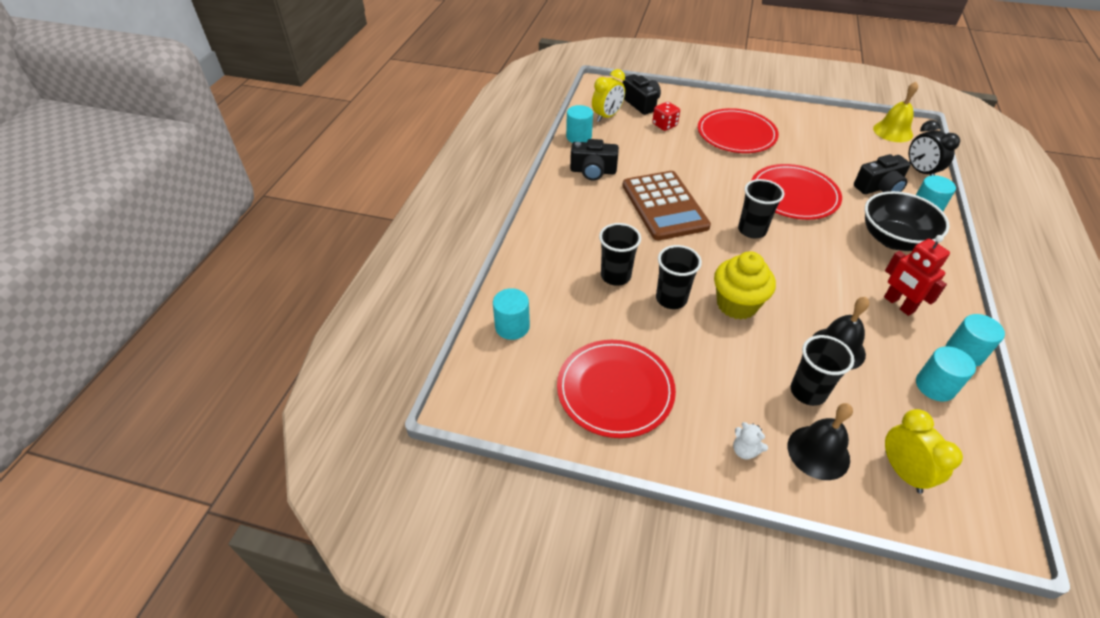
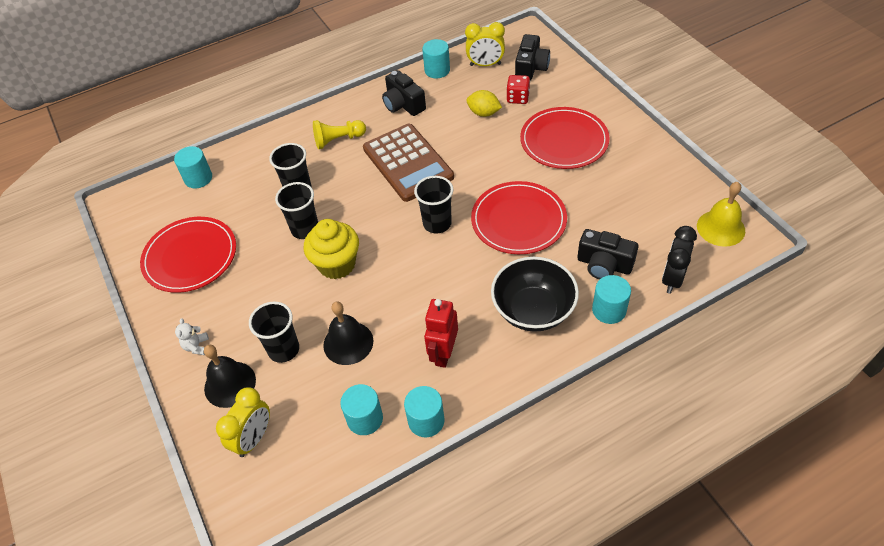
camera: 50 degrees right, 5 degrees up
(585, 223) = (338, 140): none -> yellow pawn
(659, 146) = (483, 113): none -> yellow lemon
(664, 206) = (407, 163): brown calculator -> brown calculator turned 60 degrees counterclockwise

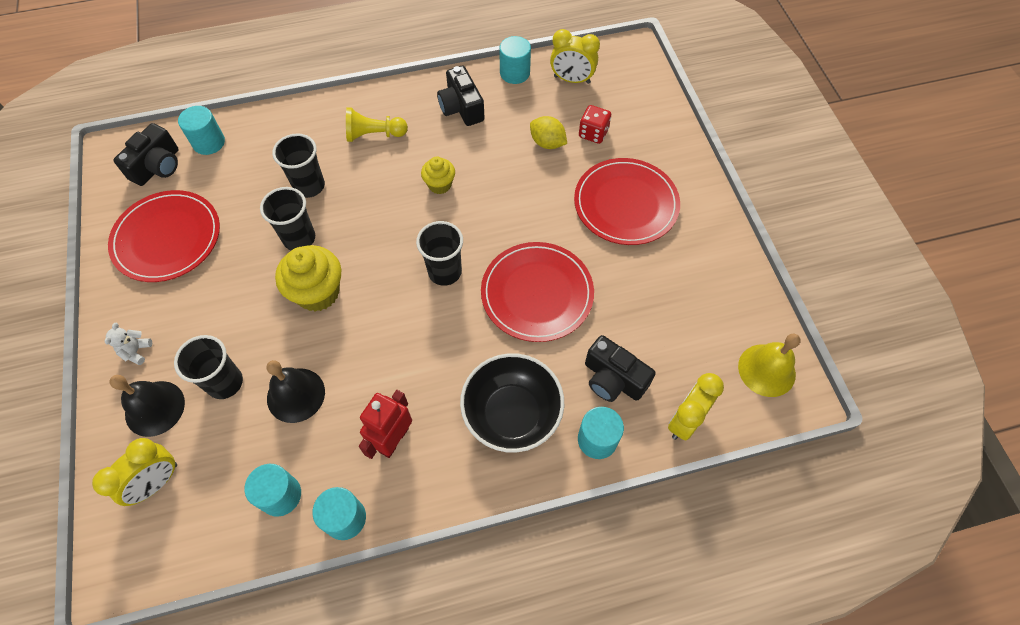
camera: 10 degrees right, 10 degrees up
(407, 163) = (439, 185): brown calculator -> yellow cupcake
(531, 68) = (622, 97): black camera -> black camera (158, 166)
(672, 279) = (685, 420): black clock -> yellow clock

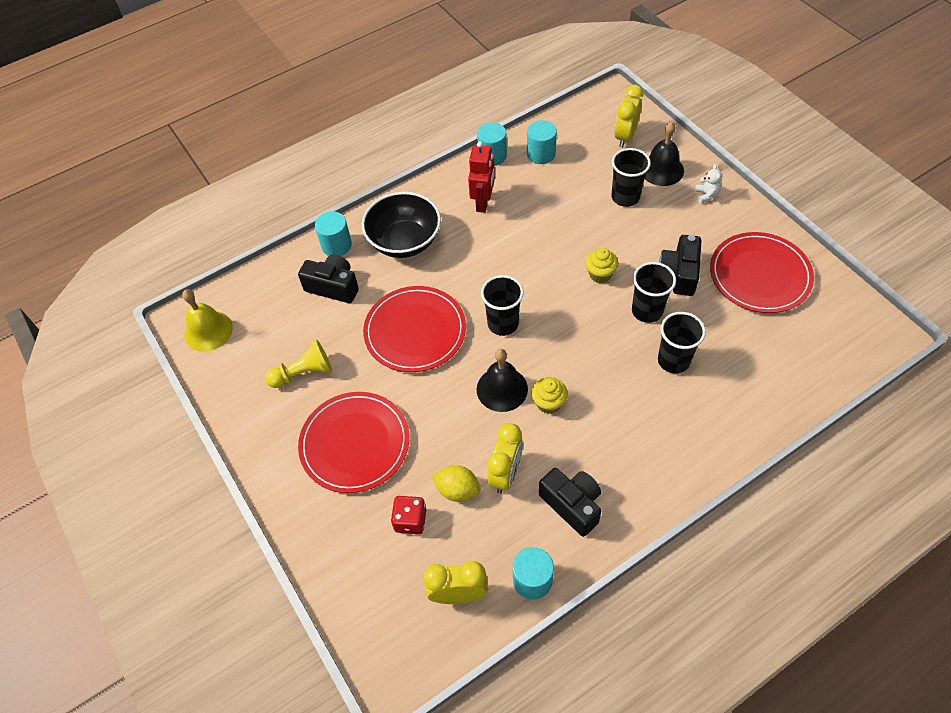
camera: 165 degrees right, 5 degrees down
(158, 166) = (830, 332): black camera -> black camera (679, 274)
(209, 142) = (806, 372): turquoise cylinder -> none
(296, 395) = (569, 206): black bell -> black bell (502, 389)
(318, 292) = (600, 274): yellow cupcake -> yellow cupcake, size x0.58
(374, 134) = (647, 437): yellow pawn -> yellow pawn (303, 373)
(685, 420) = (272, 276): yellow clock -> yellow clock (506, 474)

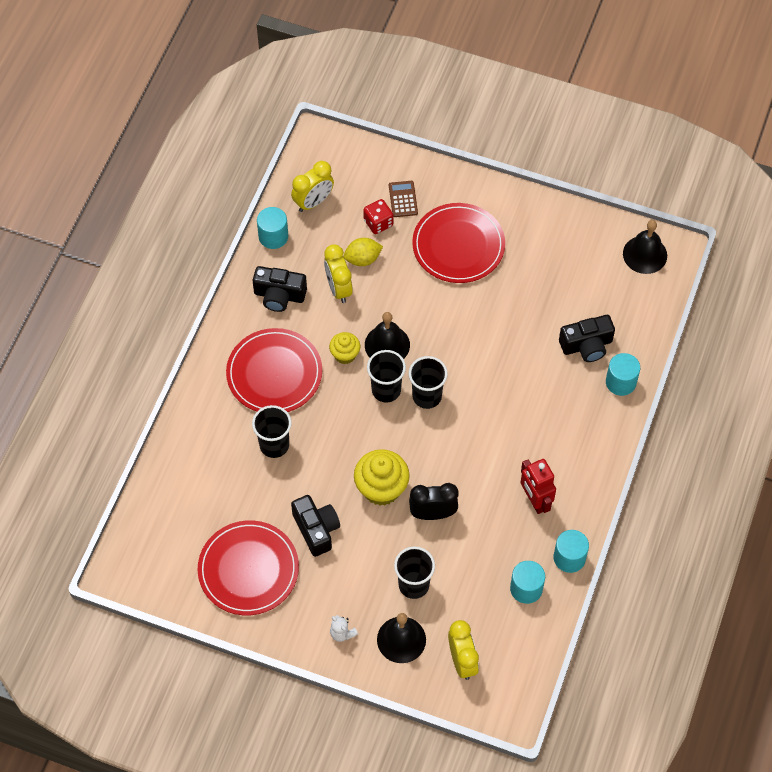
camera: 140 degrees right, 5 degrees up
(208, 331) = (645, 254): yellow bell -> black bell
(303, 373) = (541, 268): yellow pawn -> none
(363, 531) = (403, 199): none -> brown calculator
(404, 241) = (568, 420): black bowl -> none
(415, 331) = (489, 349): red plate -> red plate (274, 373)
(571, 235) = (433, 513): none -> black clock
(600, 274) = (381, 488): yellow cupcake -> yellow cupcake, size x1.71
(647, 311) = (321, 477): black cup -> black cup (386, 390)

